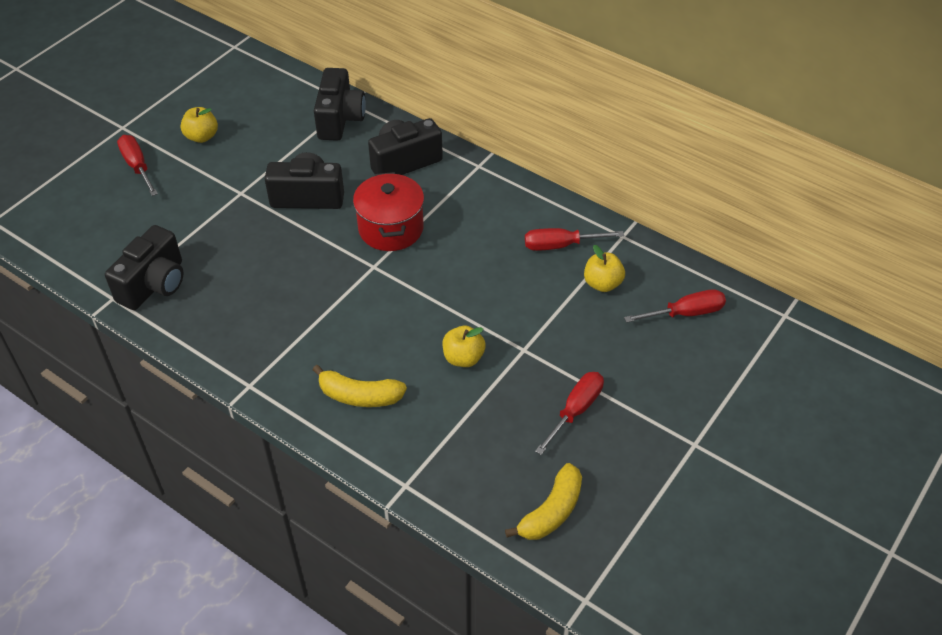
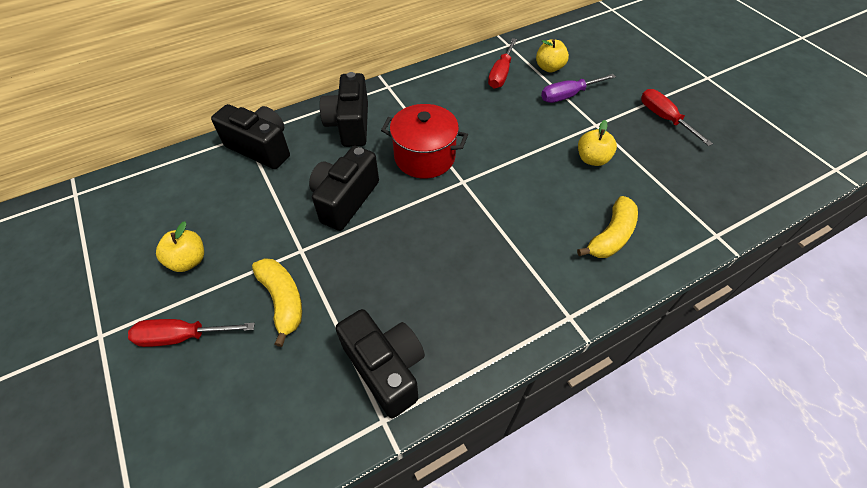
camera: 65 degrees left, 5 degrees up
(551, 511) = (755, 160): yellow banana -> yellow banana (283, 300)
(561, 313) = (568, 95): none -> purple screwdriver
(685, 313) = (593, 43): red screwdriver -> none

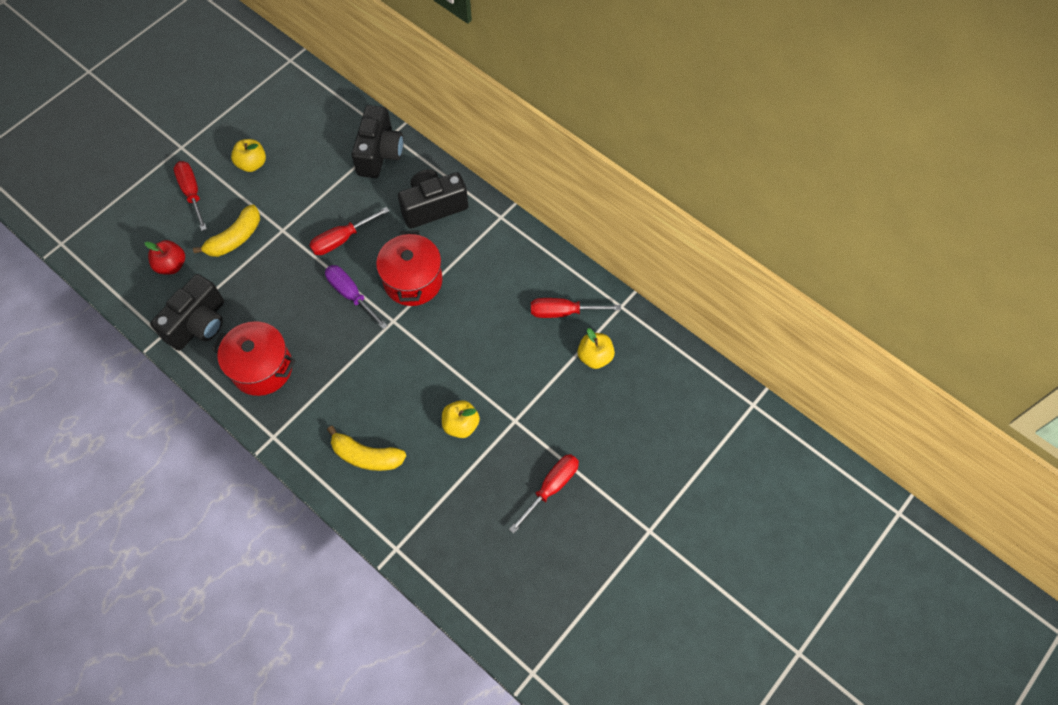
camera: 70 degrees right, 10 degrees up
(279, 385) = (171, 265): none -> red apple
(345, 200) = (342, 239): black camera -> red screwdriver
(476, 309) = (262, 368): none -> red pot
(568, 95) = (553, 385): purple screwdriver -> purple screwdriver (351, 295)

